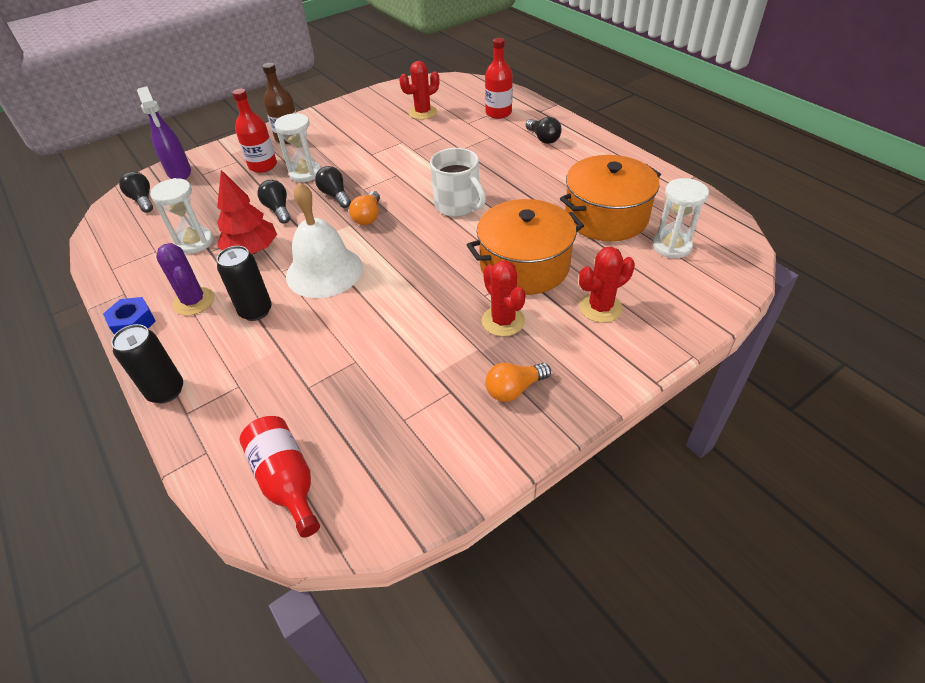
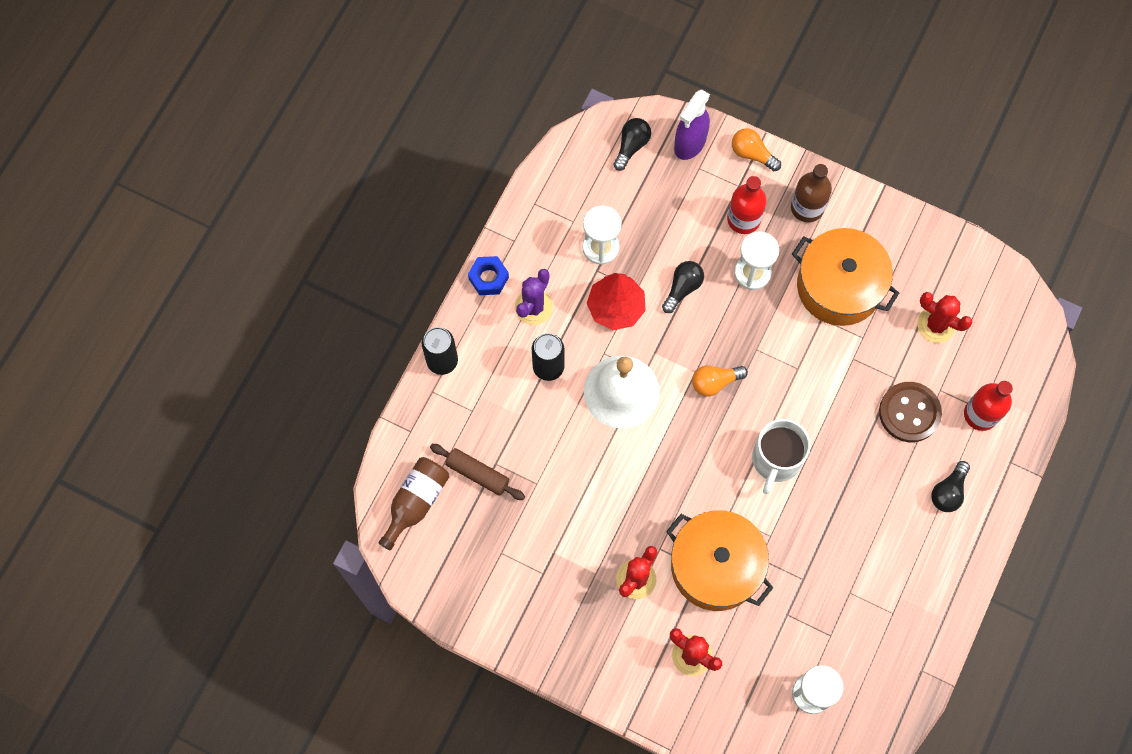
camera: 60 degrees right, 25 degrees up
(286, 481) = (416, 502): red bottle -> brown bottle
(305, 407) = (477, 474): none -> brown rolling pin
(335, 195) = (731, 328): black light bulb -> none
(473, 138) = (909, 413): none -> brown button
(514, 389) = (568, 621): orange light bulb -> orange light bulb (752, 154)
(606, 216) = (829, 615): orange pot -> orange pot (839, 286)

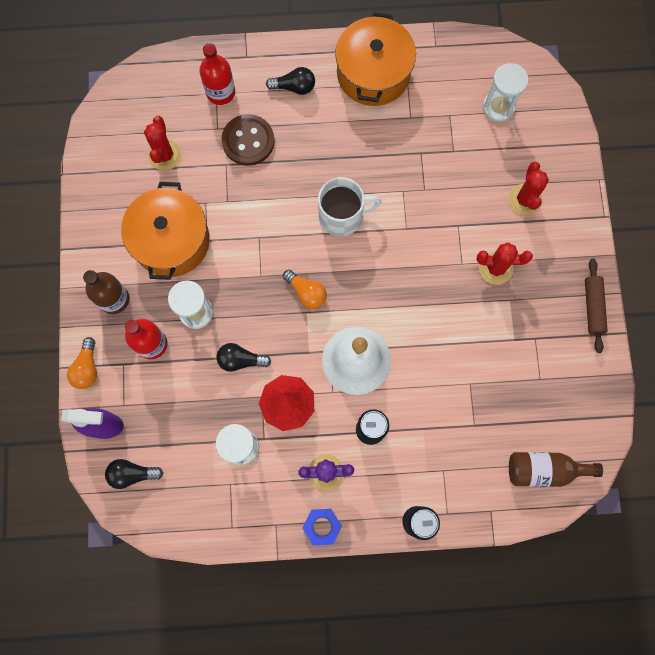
camera: 120 degrees left, 5 degrees up
(477, 474) = (491, 434): brown rolling pin -> brown rolling pin (593, 307)
(715, 566) = (450, 217): orange pot -> orange pot (373, 73)

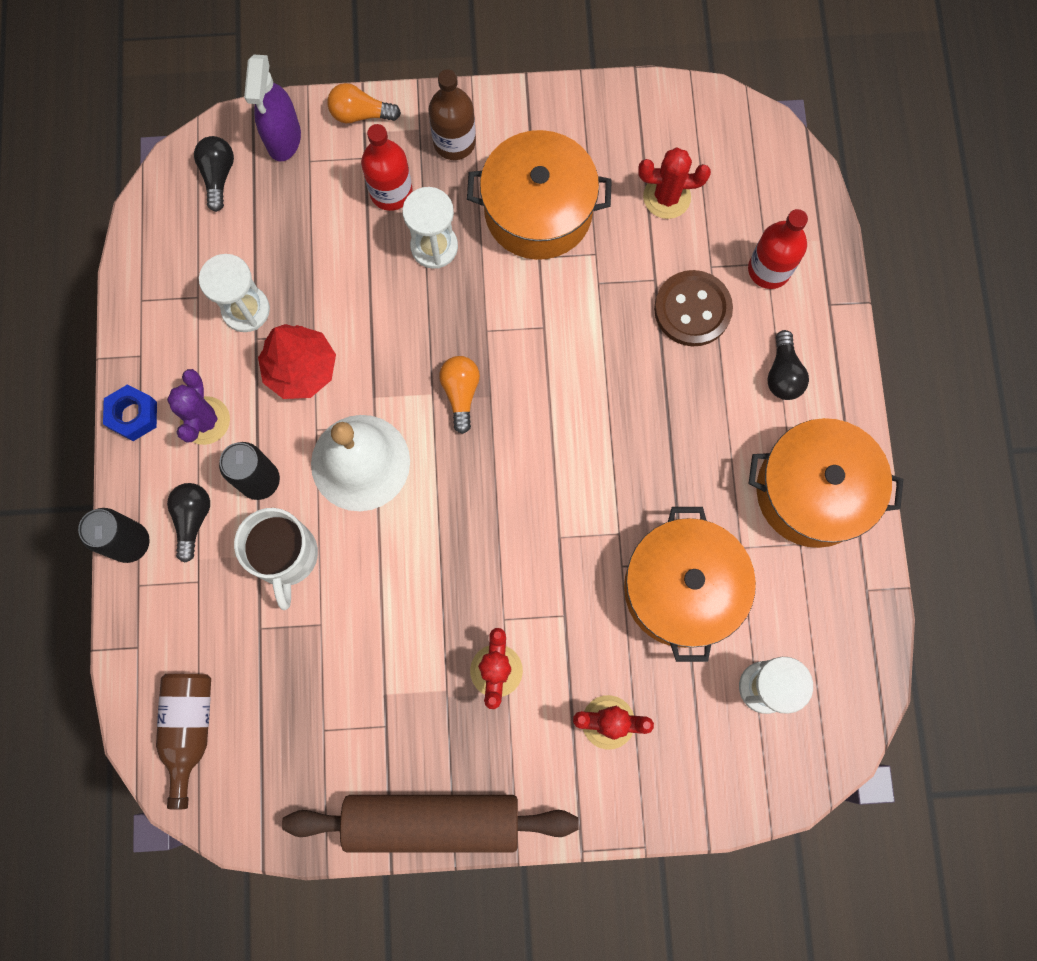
camera: 90 degrees right, 0 degrees up
(241, 360) = (365, 306): black light bulb -> black light bulb (193, 519)
(306, 292) = (461, 393): orange light bulb -> orange light bulb turned 135 degrees clockwise
(342, 216) = (577, 443): white mug -> white mug (286, 556)
(438, 153) = (681, 589): none -> orange pot
(593, 307) = (432, 821): brown rolling pin -> brown rolling pin, size x1.94

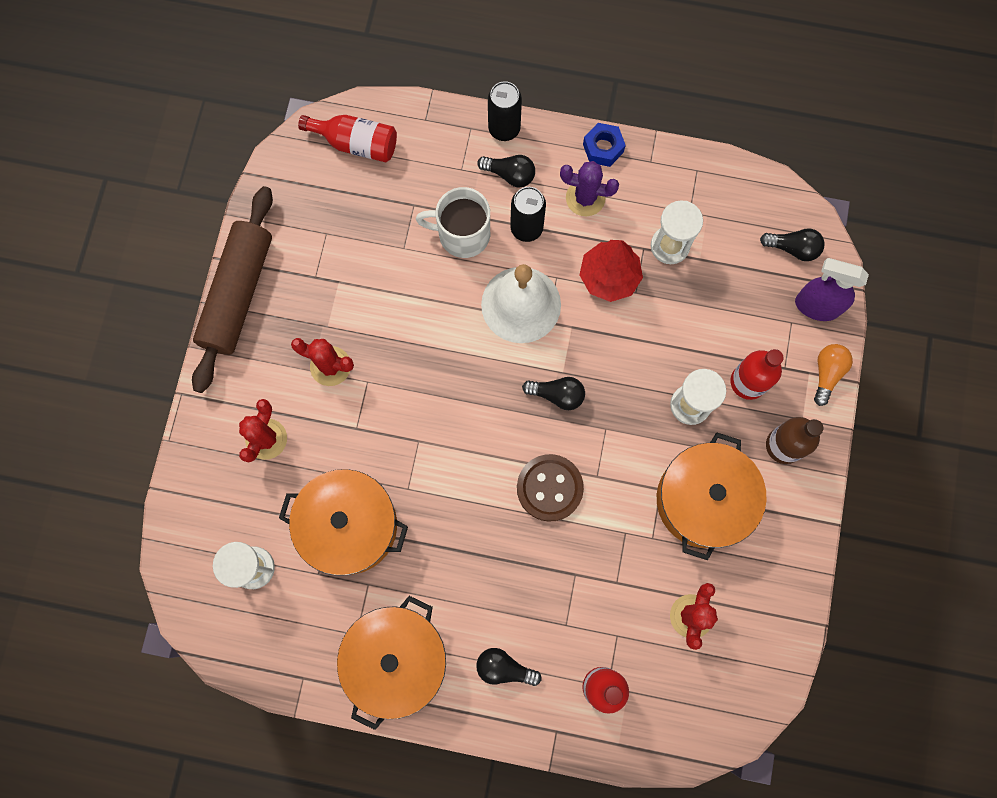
camera: 105 degrees right, 0 degrees up
(189, 728) = (356, 143): brown bottle -> red bottle
(461, 393) = (557, 395): orange light bulb -> black light bulb
(692, 309) = (581, 607): brown button -> brown button (549, 488)

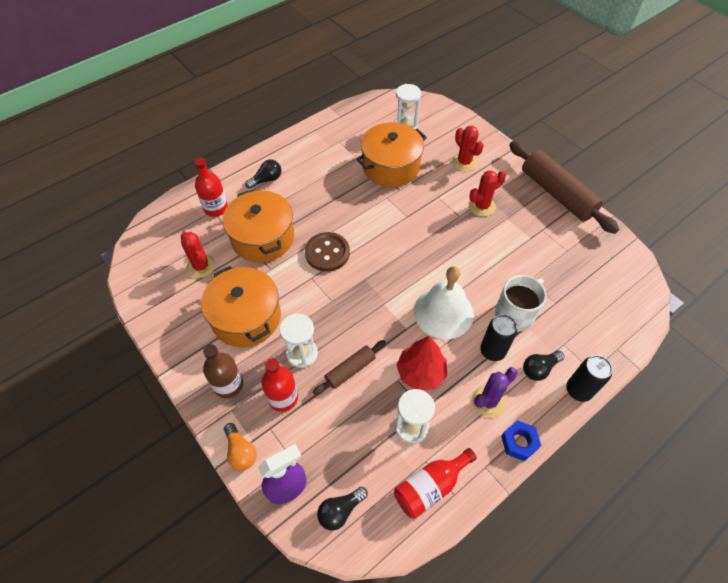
camera: 130 degrees right, 20 degrees down
(356, 143) = (622, 301): red bottle -> red bottle (430, 486)
(396, 659) = (313, 147): orange pot -> orange pot (263, 237)
(557, 395) = (373, 292): black light bulb -> none
(665, 344) = (350, 370): none -> brown rolling pin

